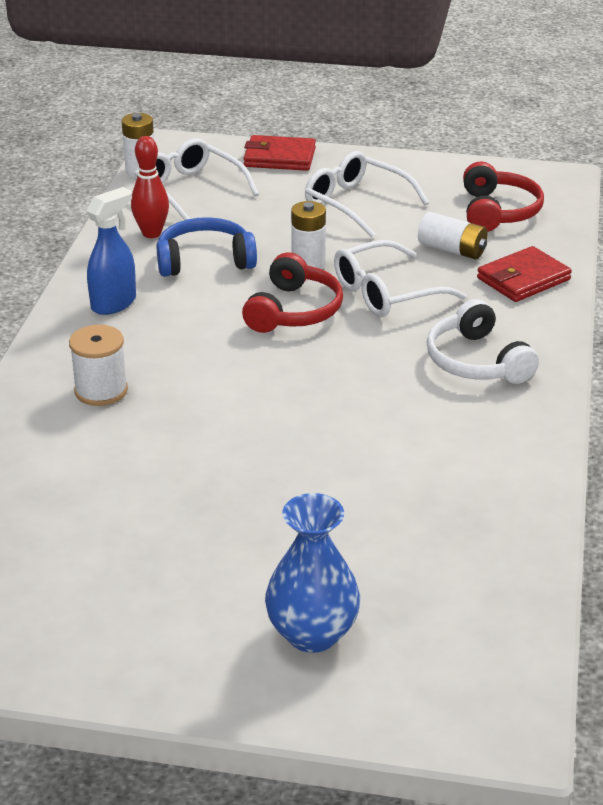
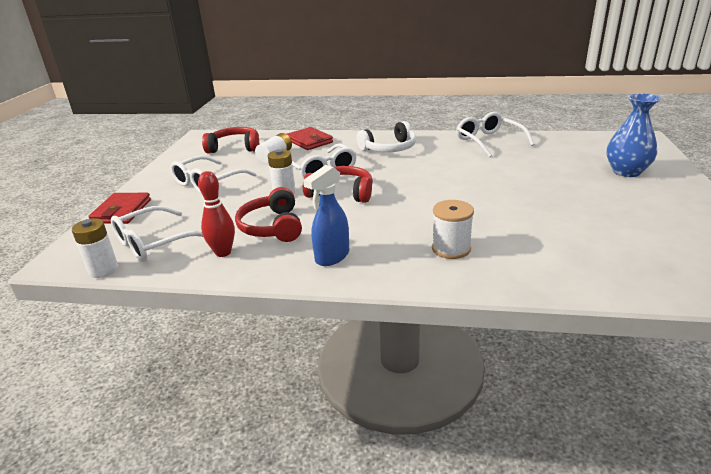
camera: 90 degrees left, 5 degrees down
(114, 303) = (332, 257): blue spray bottle -> blue spray bottle turned 90 degrees counterclockwise
(205, 260) = (272, 227): blue headphones -> red headphones
(504, 485) = (489, 141): none -> white glasses

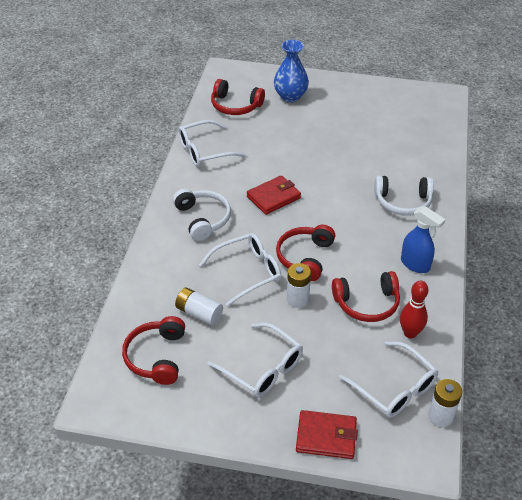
camera: 90 degrees left, 15 degrees up
(309, 141) = (158, 284): red wallet -> red wallet (273, 197)
(451, 248) = (403, 202): white spool -> white headphones
(577, 147) = (235, 106): none -> red headphones

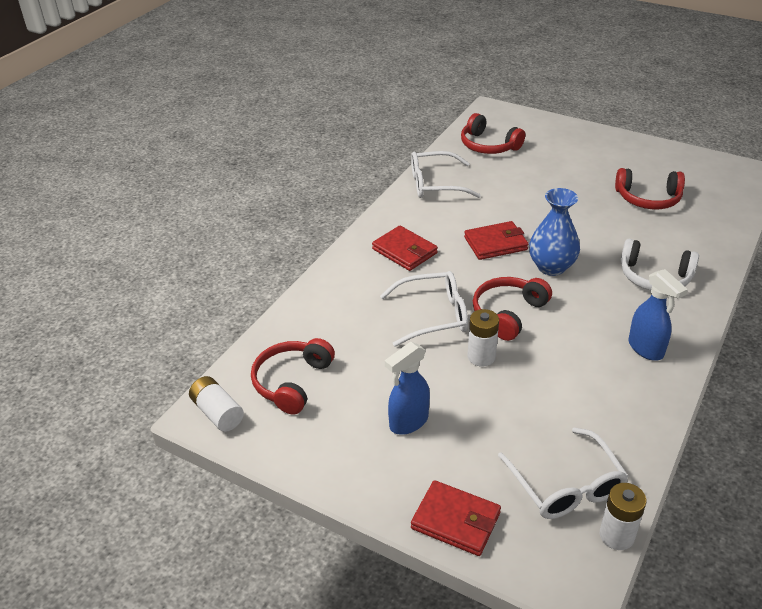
camera: 20 degrees right, 5 degrees down
(199, 313) = (359, 347): white battery -> white battery (218, 413)
(203, 219) = (404, 251): white headphones -> red wallet
(262, 367) = (408, 422): white glasses -> blue spray bottle
(290, 96) = (556, 146): blue vase -> blue vase (551, 267)
(367, 303) = (566, 380): red headphones -> red headphones (648, 198)
(410, 333) = (610, 426): red bowling pin -> none

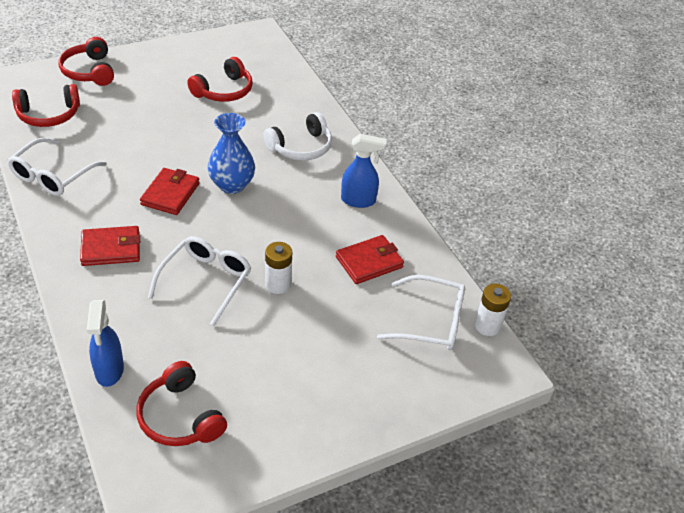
camera: 60 degrees left, 5 degrees up
(218, 413) = (160, 492): white battery -> none
(408, 422) = (298, 368): blue spray bottle -> blue spray bottle (109, 371)
(456, 520) = (410, 399): red wallet -> red wallet (369, 262)
(508, 313) = (252, 240): red headphones -> red headphones (89, 71)

